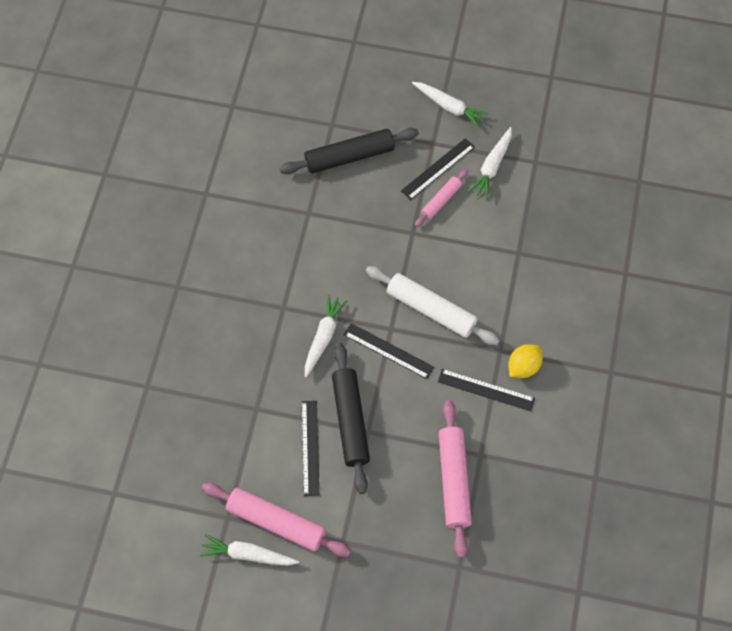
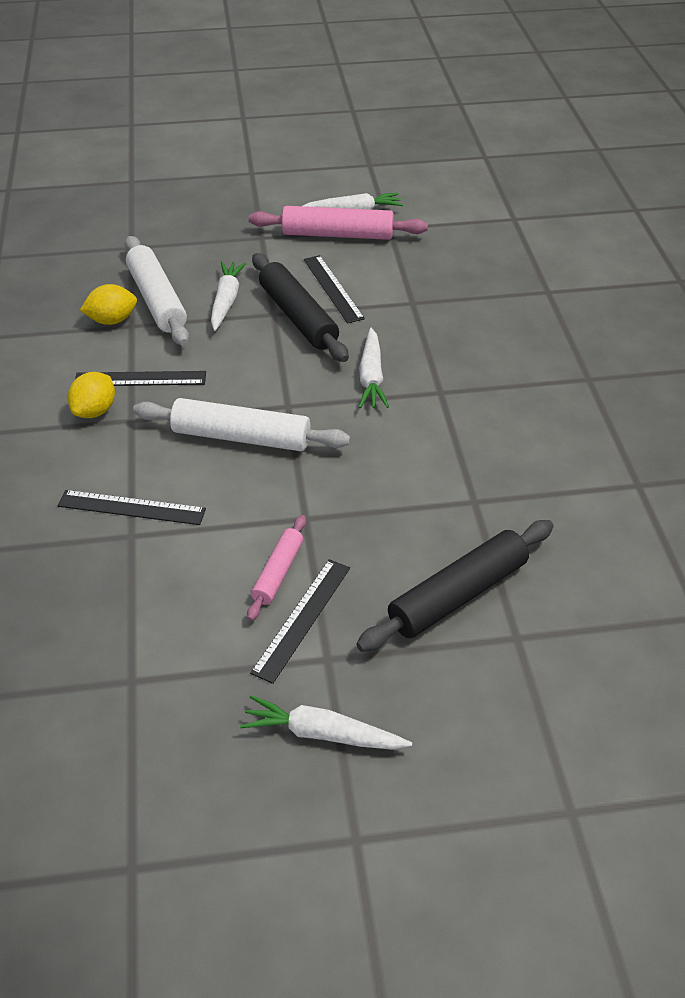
camera: 160 degrees right, 20 degrees down
(388, 351) = (281, 384): black ruler -> black ruler (131, 507)
(454, 480) = (157, 300): pink rolling pin -> white rolling pin
(492, 166) = (208, 650): white carrot -> white carrot (226, 301)
(494, 466) = (112, 320): none -> yellow lemon

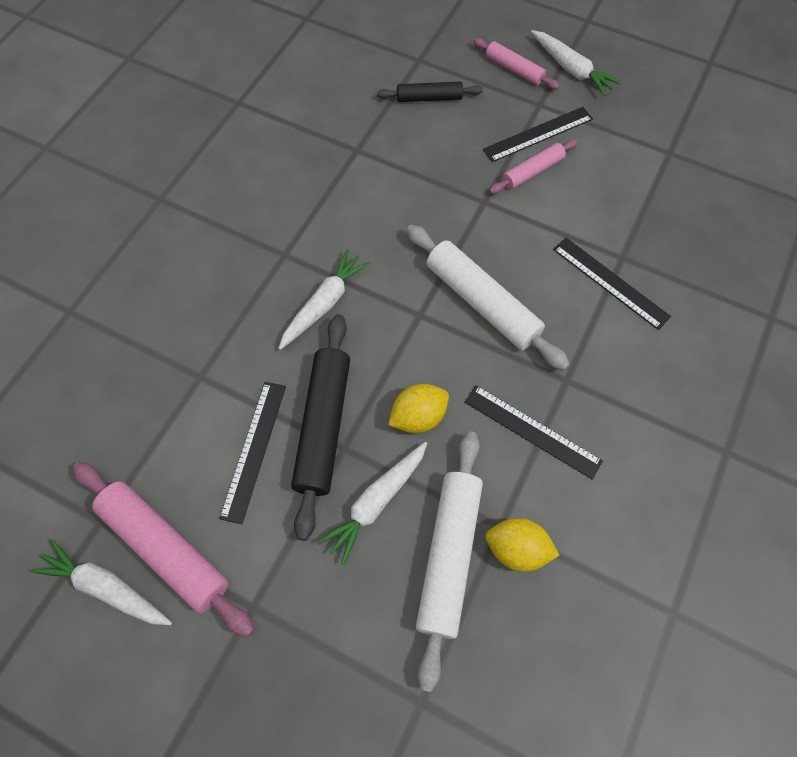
camera: 145 degrees left, 20 degrees up
(95, 411) = (595, 411): yellow lemon -> yellow lemon (418, 417)
(394, 690) = (514, 69): none -> pink rolling pin
(458, 595) = (429, 98): black rolling pin -> black rolling pin, size x0.57

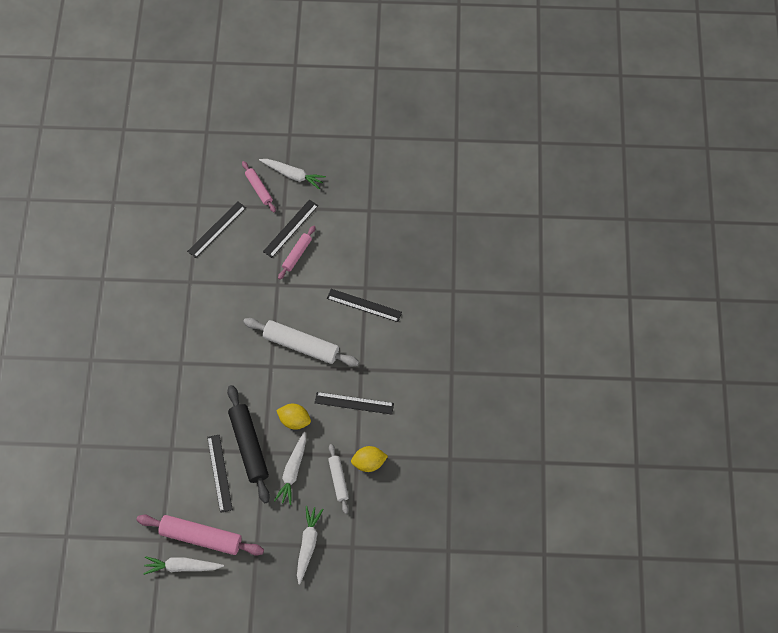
camera: 25 degrees left, 0 degrees up
(324, 304) = (217, 382): white carrot -> white carrot (308, 544)
(418, 417) = (294, 420): yellow lemon -> yellow lemon turned 75 degrees clockwise
(429, 98) = (217, 229): black rolling pin -> black ruler
(449, 556) = (338, 480): white rolling pin -> white rolling pin, size x0.57
(514, 69) = (259, 189): pink rolling pin -> pink rolling pin turned 45 degrees clockwise

